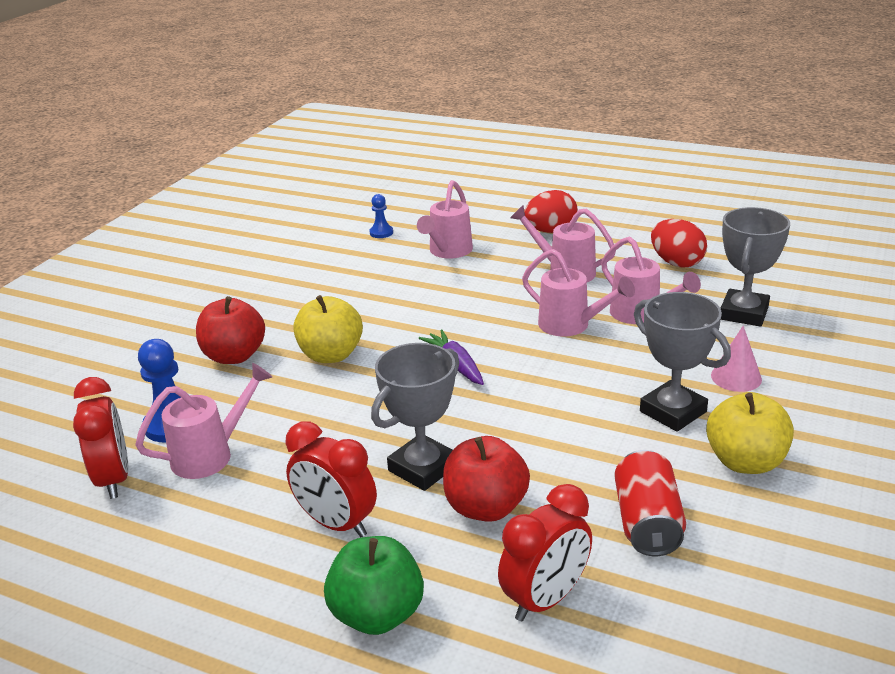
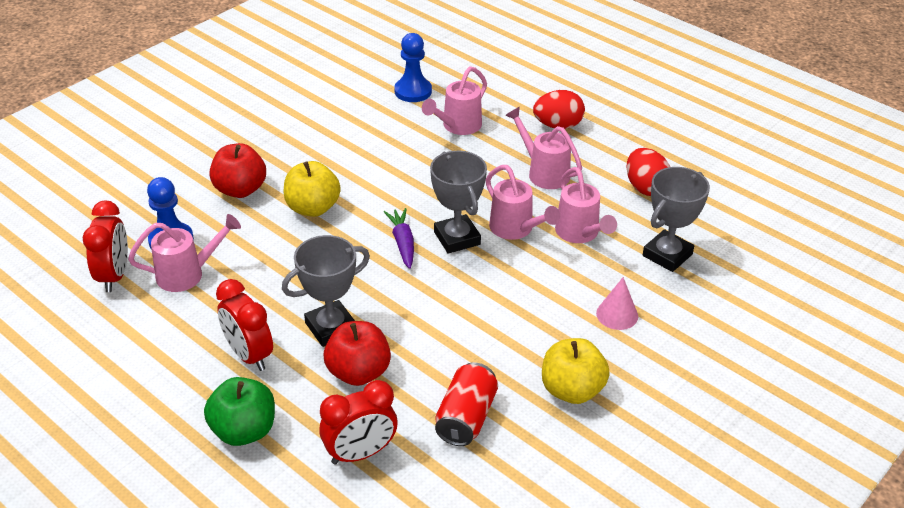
camera: 15 degrees right, 10 degrees up
(381, 233) = (413, 91): blue pawn -> blue pawn, size x1.76
(673, 412) = (545, 332): grey trophy -> grey trophy (457, 238)

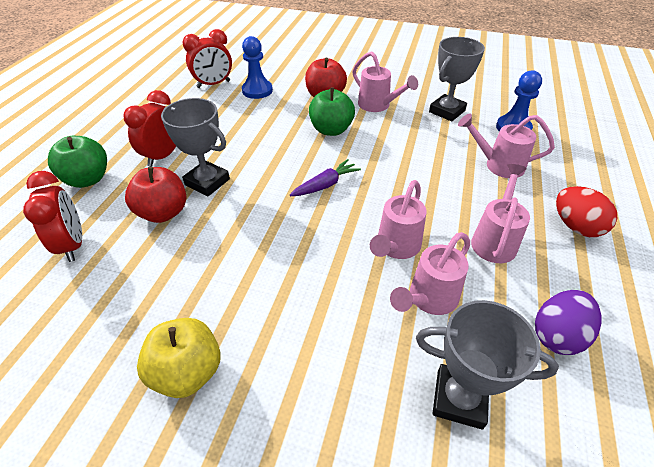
camera: 65 degrees right, 5 degrees up
(187, 274) = (229, 106): pink watering can -> pink watering can (377, 105)
(313, 208) = (331, 130): yellow apple -> green apple
(360, 453) = (73, 244): red clock -> red clock turned 150 degrees counterclockwise
(457, 238) = (354, 213): grey trophy -> grey trophy (447, 111)
(466, 418) = (127, 297): red can -> none
(617, 314) = (323, 377): pink cone -> none
(645, 188) = (557, 335): red egg -> purple egg

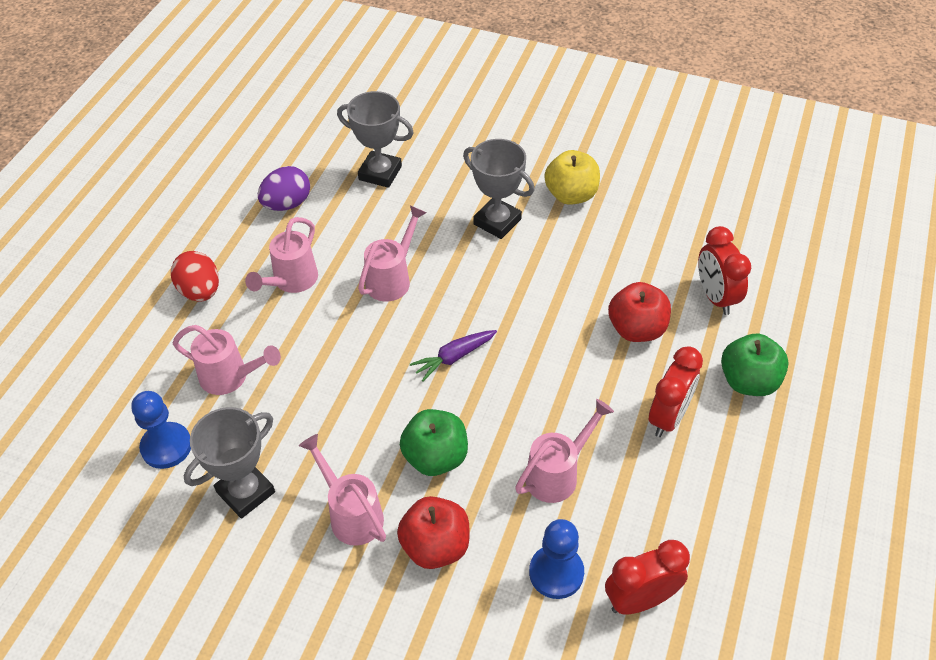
camera: 175 degrees left, 5 degrees up
(207, 182) = (598, 369): grey trophy -> grey trophy (497, 222)
(429, 299) = (377, 233): pink watering can -> pink watering can (557, 474)

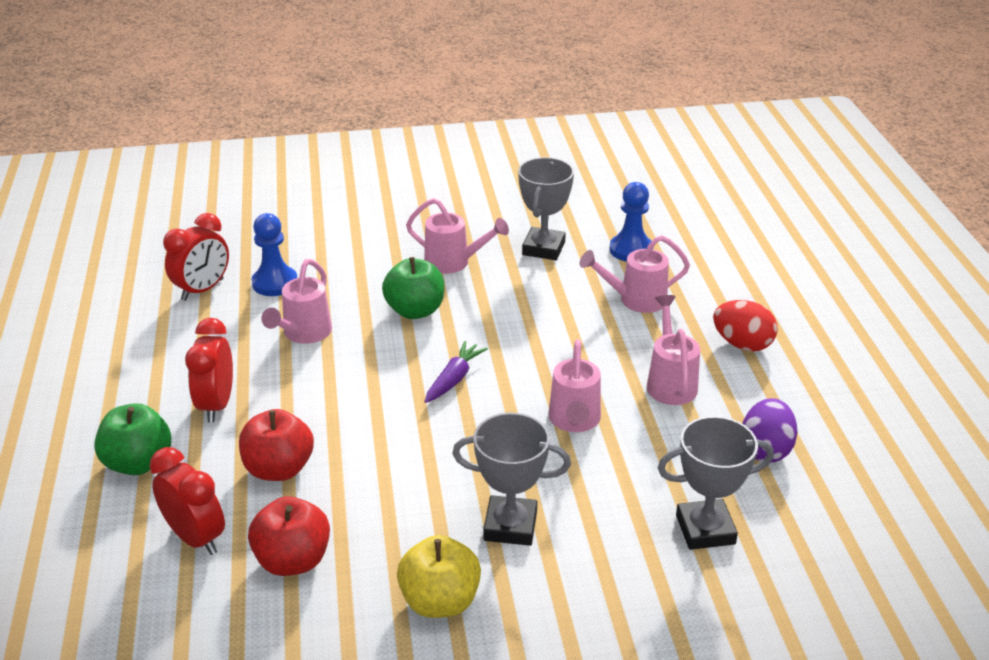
camera: 150 degrees right, 15 degrees down
(435, 546) = (376, 267): red apple -> red apple (293, 560)

